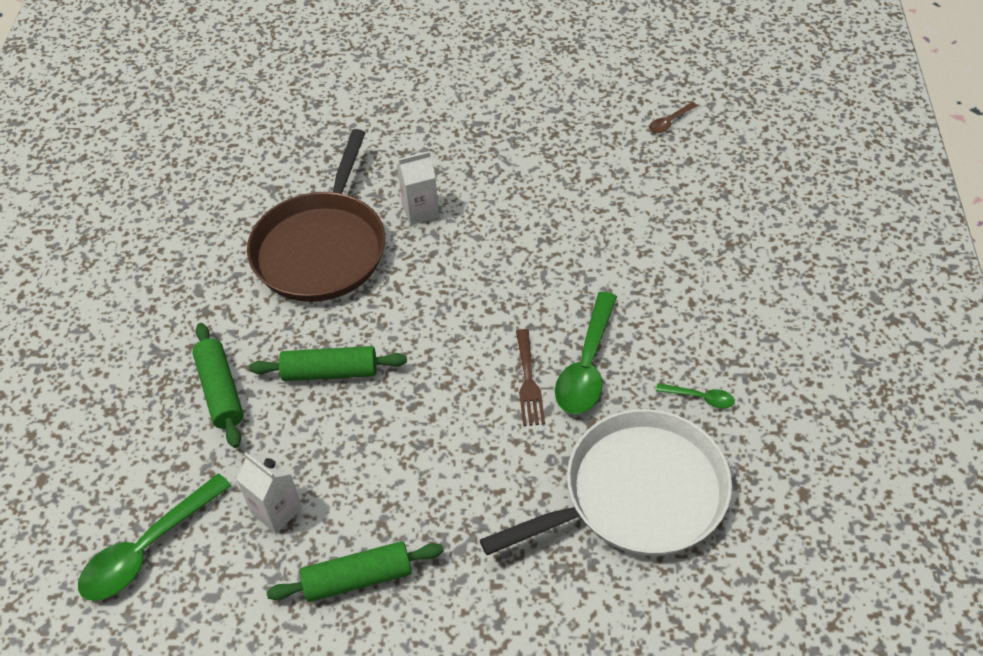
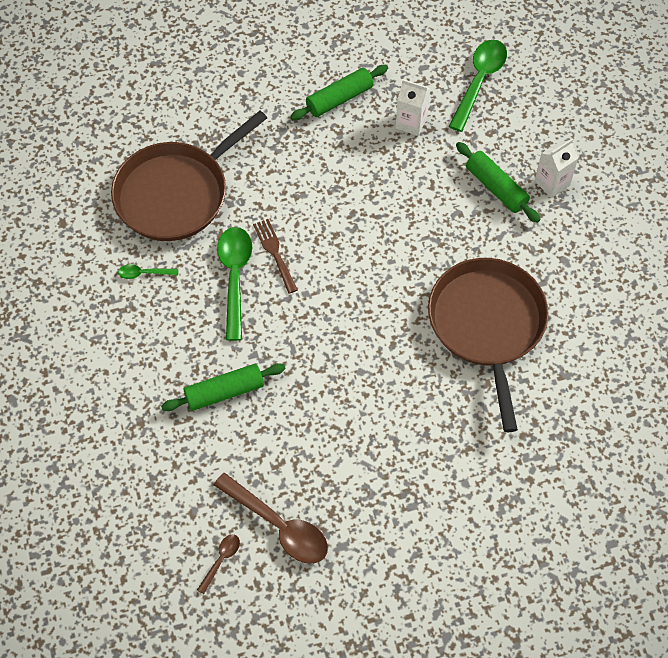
camera: 160 degrees right, 10 degrees up
(330, 372) = (424, 222): green rolling pin -> green rolling pin (224, 392)
(420, 211) = (421, 385): white carton -> white carton (552, 183)
(608, 135) = (278, 525): none -> brown spoon
(636, 494) = (176, 193): white pan -> brown pan

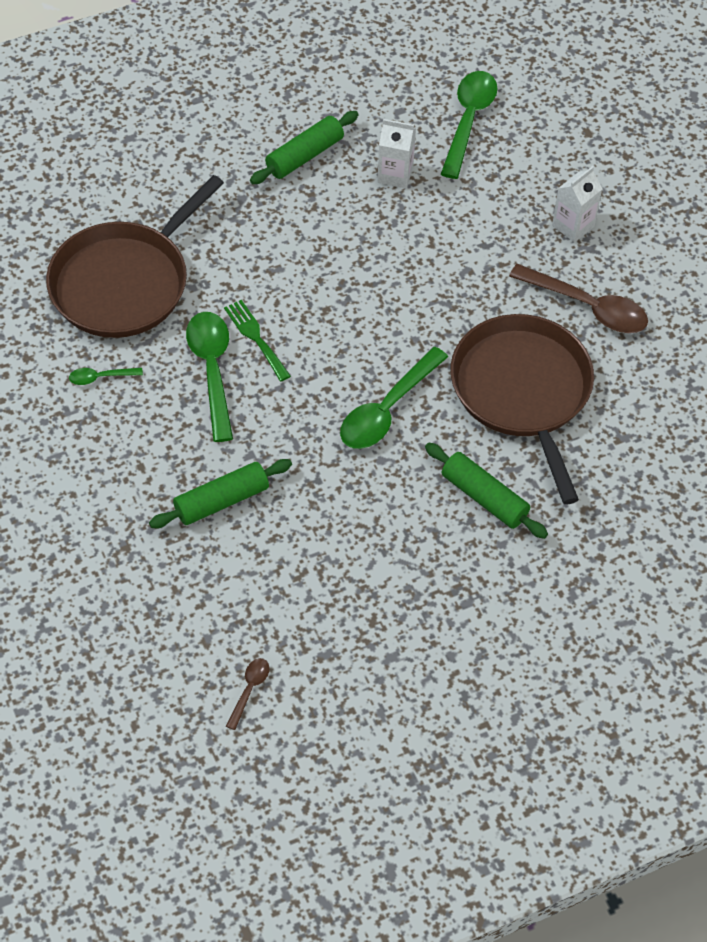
camera: 10 degrees left, 5 degrees down
(274, 253) = (255, 337): brown fork -> green fork
(278, 525) = (311, 643): brown spoon -> brown spoon (587, 306)
(373, 327) = (387, 409): none -> green spoon
(496, 188) = (508, 238): green rolling pin -> green rolling pin (484, 497)

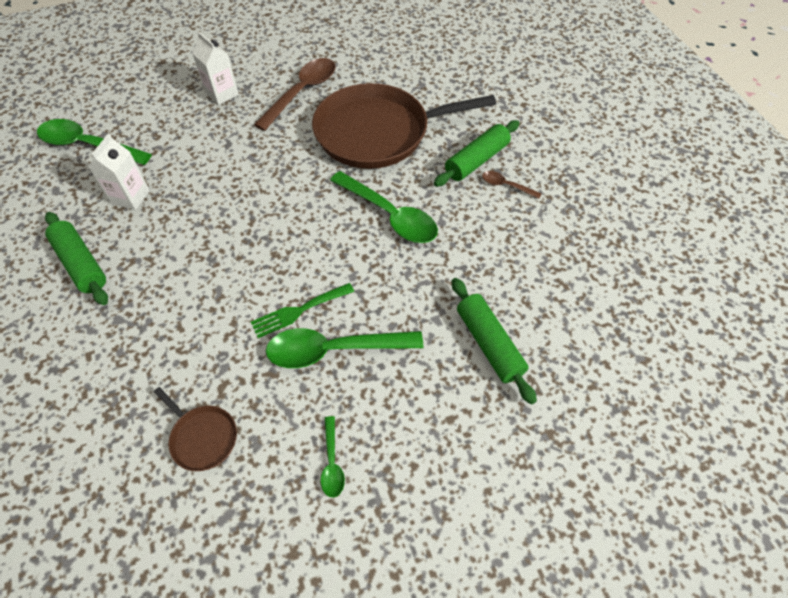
camera: 85 degrees left, 0 degrees up
(124, 282) = (202, 437): brown pan -> brown pan, size x0.42
(249, 690) = (686, 325): brown spoon -> brown spoon (506, 186)

